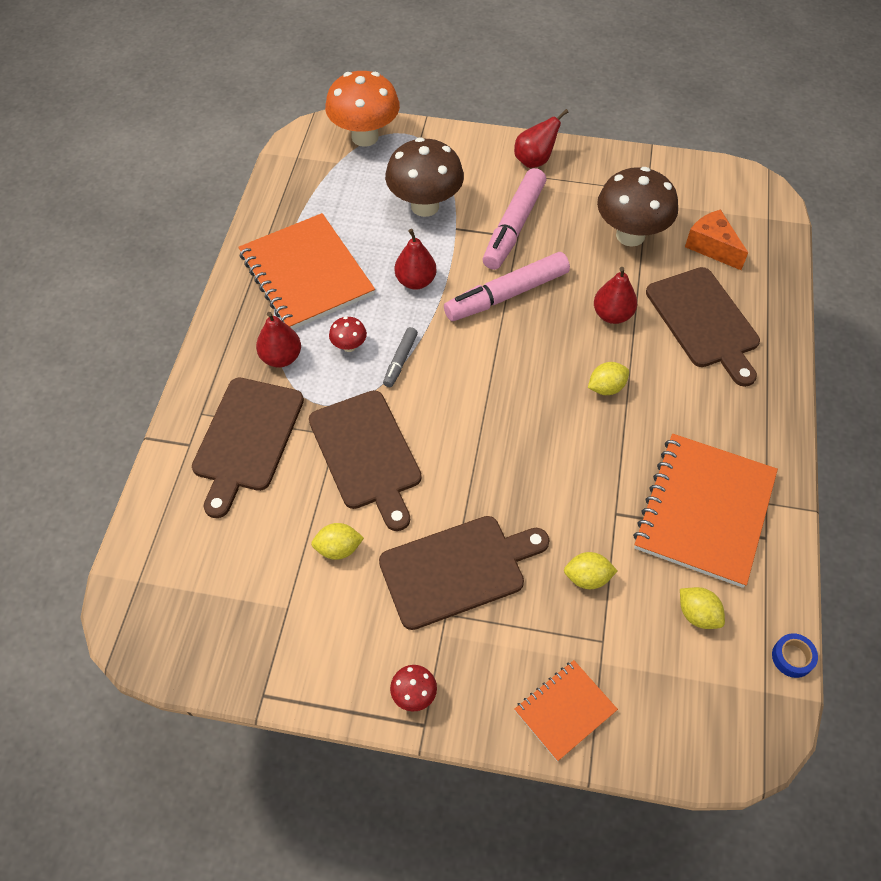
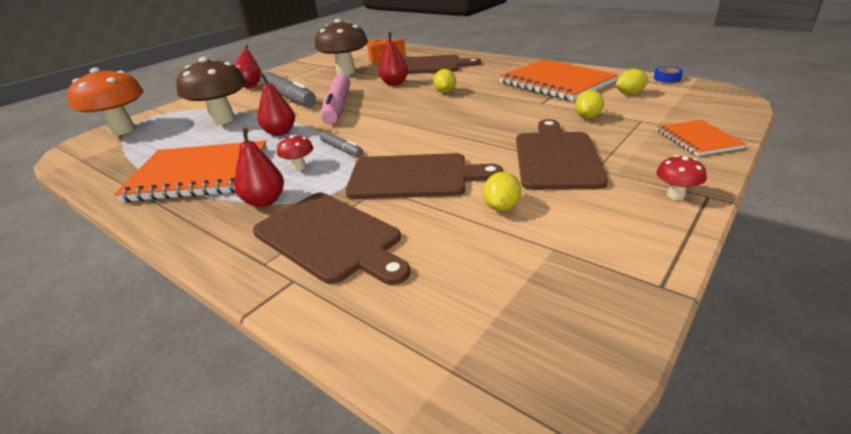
camera: 60 degrees left, 25 degrees down
(513, 226) = (288, 97): pink marker -> grey marker

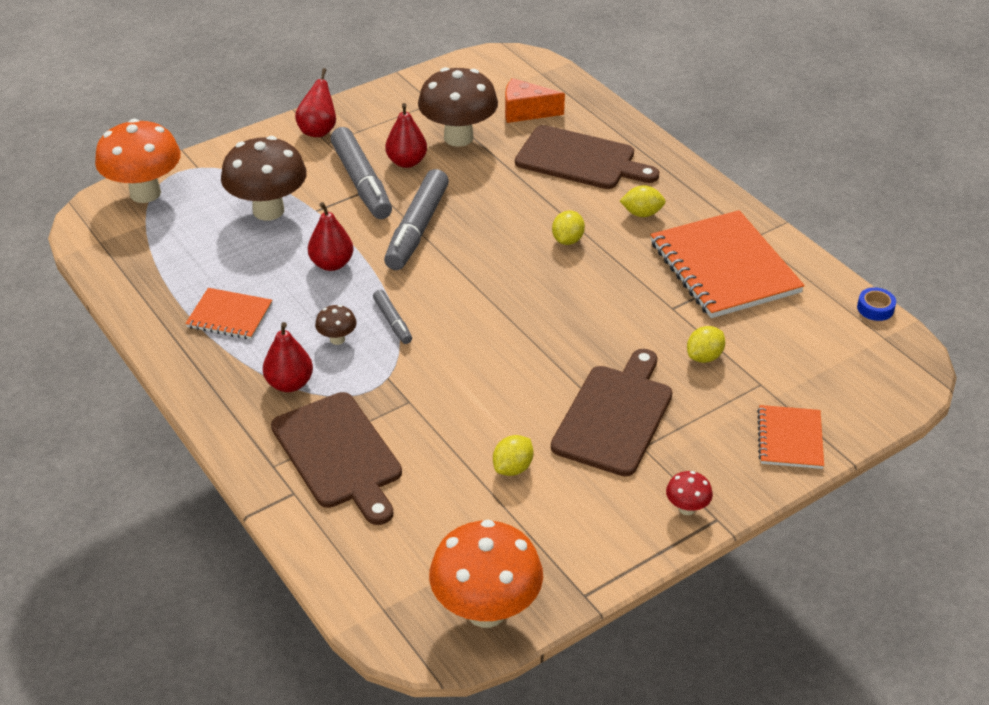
camera: 15 degrees right, 10 degrees up
(199, 174) = (229, 316): orange notebook -> orange notebook, size x0.52
(299, 167) = (337, 339): red mushroom -> brown mushroom
(337, 107) = (417, 229): pink marker -> grey marker
(394, 83) = (512, 194): red pear -> red pear (406, 162)
(414, 177) = (451, 397): brown cutting board -> none
(573, 333) = (486, 610): none -> orange mushroom
(629, 94) = (795, 326): yellow lemon -> yellow lemon (642, 213)

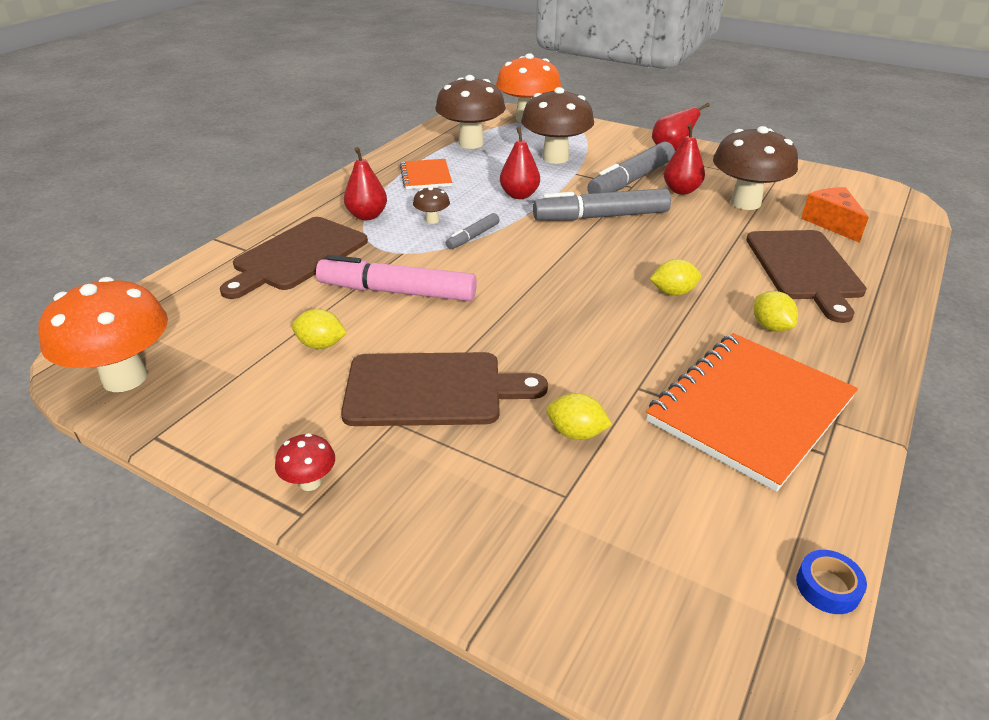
camera: 65 degrees right, 5 degrees down
(174, 257) = (471, 143): none -> brown mushroom
(458, 399) = (397, 292): none -> pink marker
(790, 439) = (480, 551): orange notebook -> none

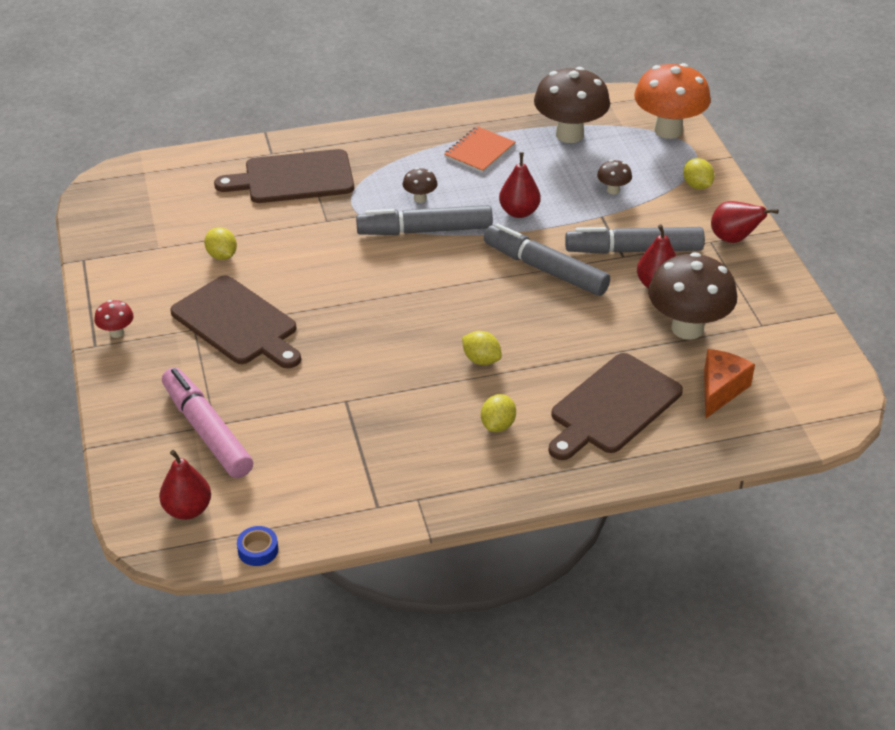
camera: 45 degrees right, 5 degrees up
(125, 378) = (107, 213): orange mushroom -> none
(367, 216) = (383, 168): red pear -> red pear (187, 509)
(397, 292) = (312, 245): pink marker -> pink marker (207, 431)
(473, 237) = (425, 230): grey marker -> grey marker, size x2.01
(555, 158) = (613, 190): brown mushroom -> brown mushroom, size x0.44
(576, 433) = (270, 399): yellow lemon -> yellow lemon (697, 185)
(750, 410) = (382, 457): orange notebook -> none

